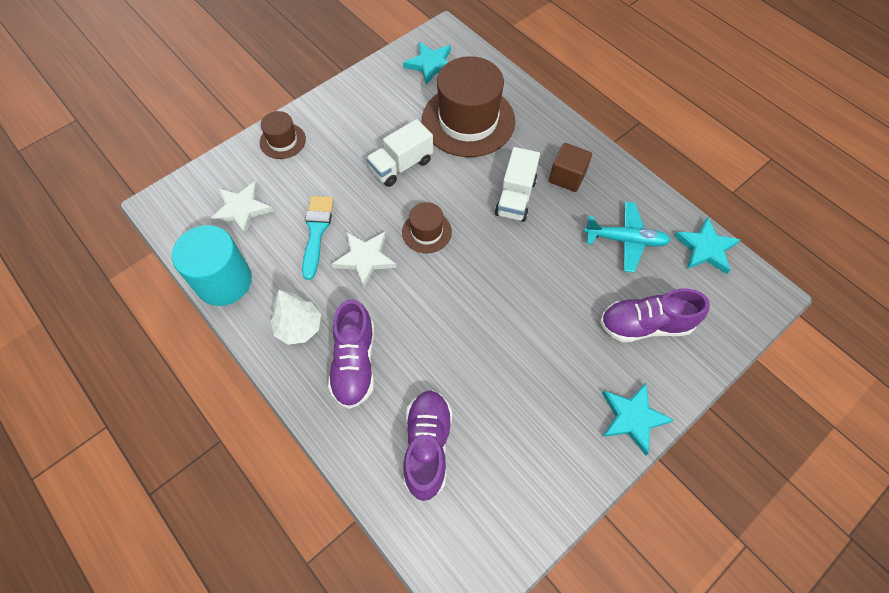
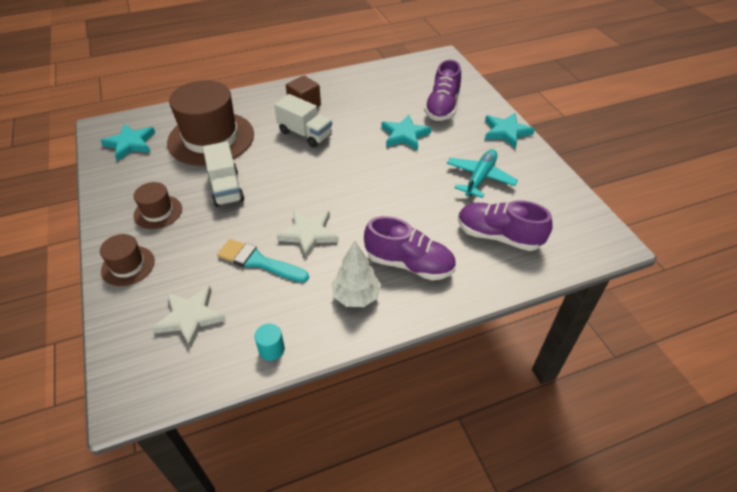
camera: 70 degrees left, 15 degrees down
(224, 281) = (271, 349): turquoise cylinder -> turquoise cylinder, size x0.41
(426, 232) = (305, 189): brown hat -> brown hat (158, 212)
(626, 240) = (374, 96): turquoise plane -> turquoise plane (480, 178)
(705, 248) = (399, 68): turquoise star -> turquoise star (405, 135)

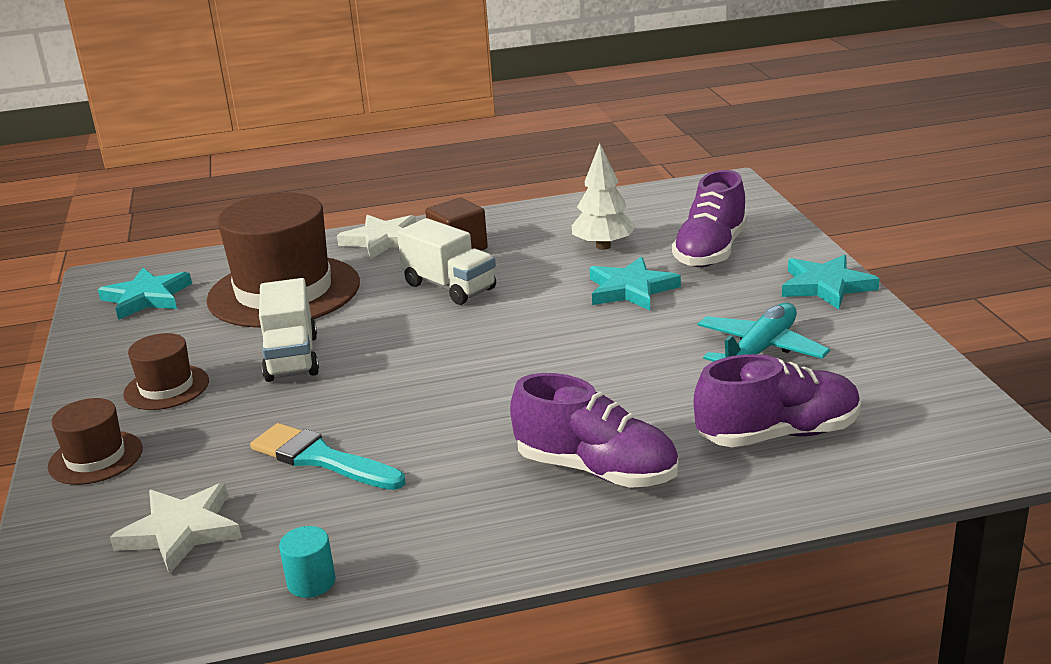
camera: 10 degrees right, 20 degrees down
(309, 234) = (421, 423): white star -> white star (382, 240)
(356, 296) = (485, 513): white tree -> white tree (603, 246)
(498, 236) = (778, 434): purple shoe -> purple shoe turned 135 degrees clockwise

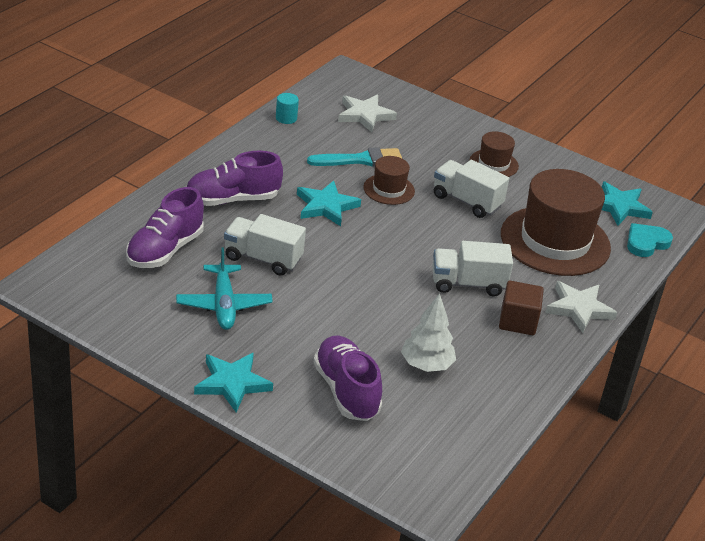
camera: 130 degrees right, 10 degrees up
(95, 458) = (455, 125): brown hat -> brown hat (389, 189)
(202, 263) = (646, 243): none -> turquoise heart
(631, 289) = (355, 327): turquoise star -> turquoise star (326, 206)
(650, 381) = (263, 259): none -> white truck

